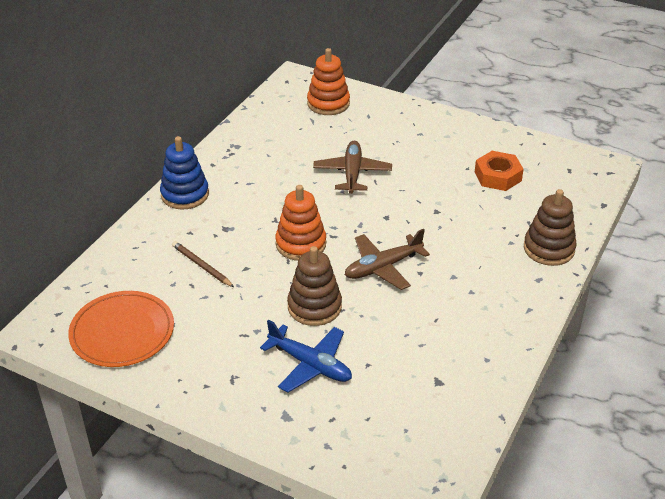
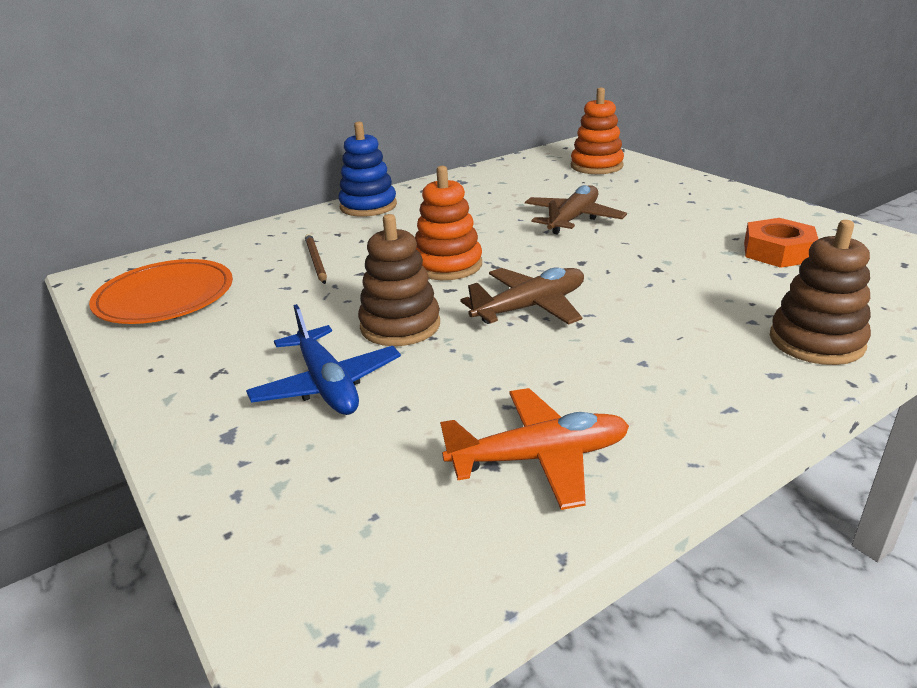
camera: 30 degrees right, 10 degrees down
(382, 267) = (530, 307): brown plane -> brown plane turned 150 degrees clockwise
(459, 370) = (540, 458): none -> orange plane

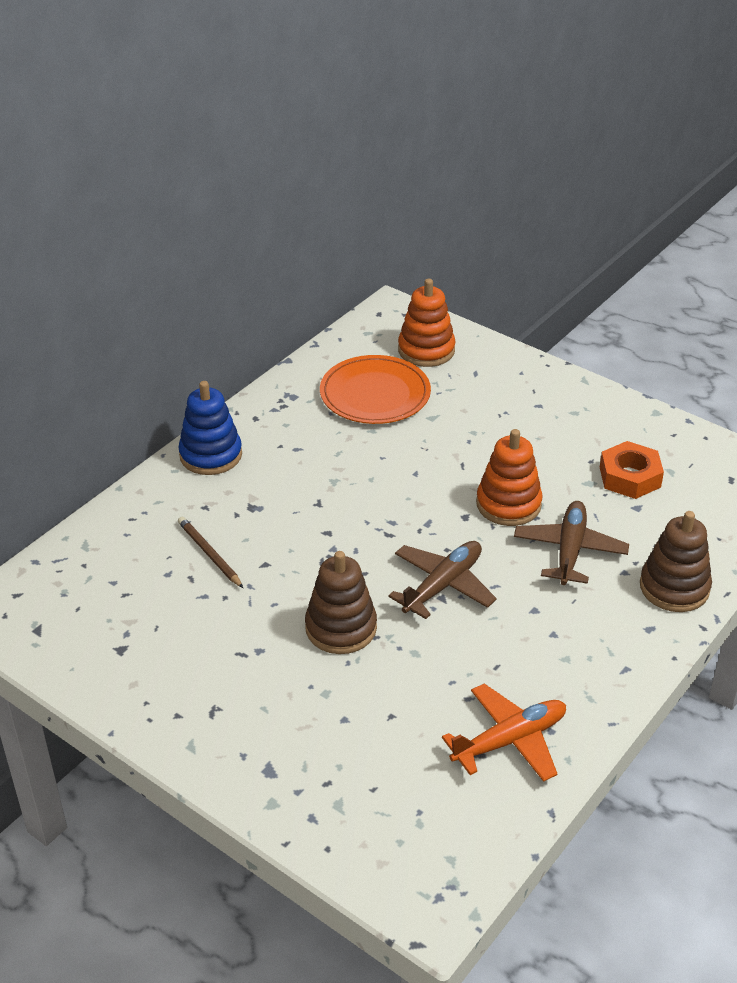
camera: 20 degrees left, 10 degrees up
(165, 297) = (89, 630): orange plate -> orange plate (375, 394)
(327, 385) = (316, 706): blue plane -> none
(447, 265) = (343, 540): orange stacking toy -> orange stacking toy (508, 504)
(573, 219) = (435, 450): brown plane -> brown plane (570, 550)

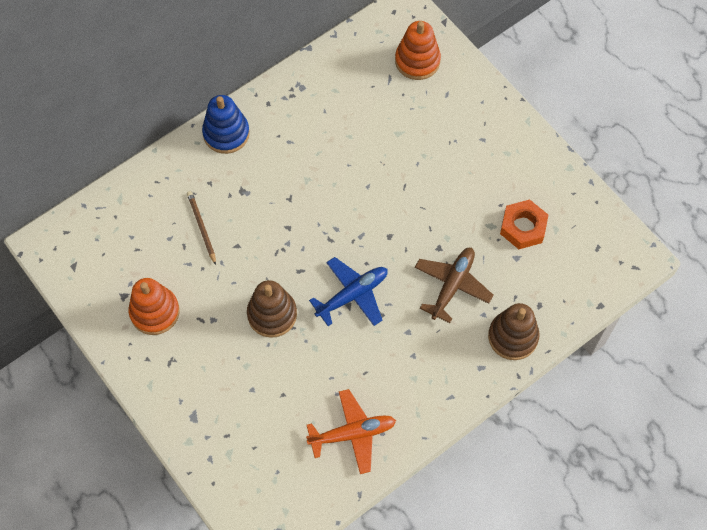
camera: 15 degrees right, 25 degrees up
(375, 394) = (363, 99): orange plate -> none
(443, 585) = (353, 295): brown plane -> blue plane
(508, 504) = (424, 232): orange stacking toy -> orange stacking toy (155, 312)

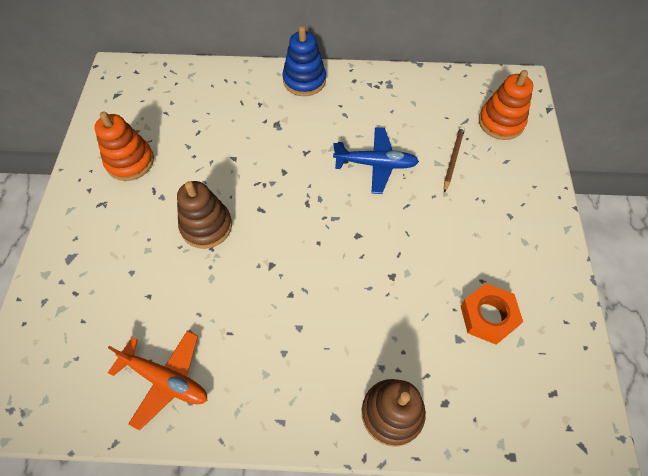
camera: 40 degrees right, 5 degrees down
(202, 227) = (223, 129): brown pencil -> brown pencil (453, 159)
(353, 295) = (283, 259): blue plane -> blue plane (376, 164)
(452, 285) = (375, 318): brown plane -> none

